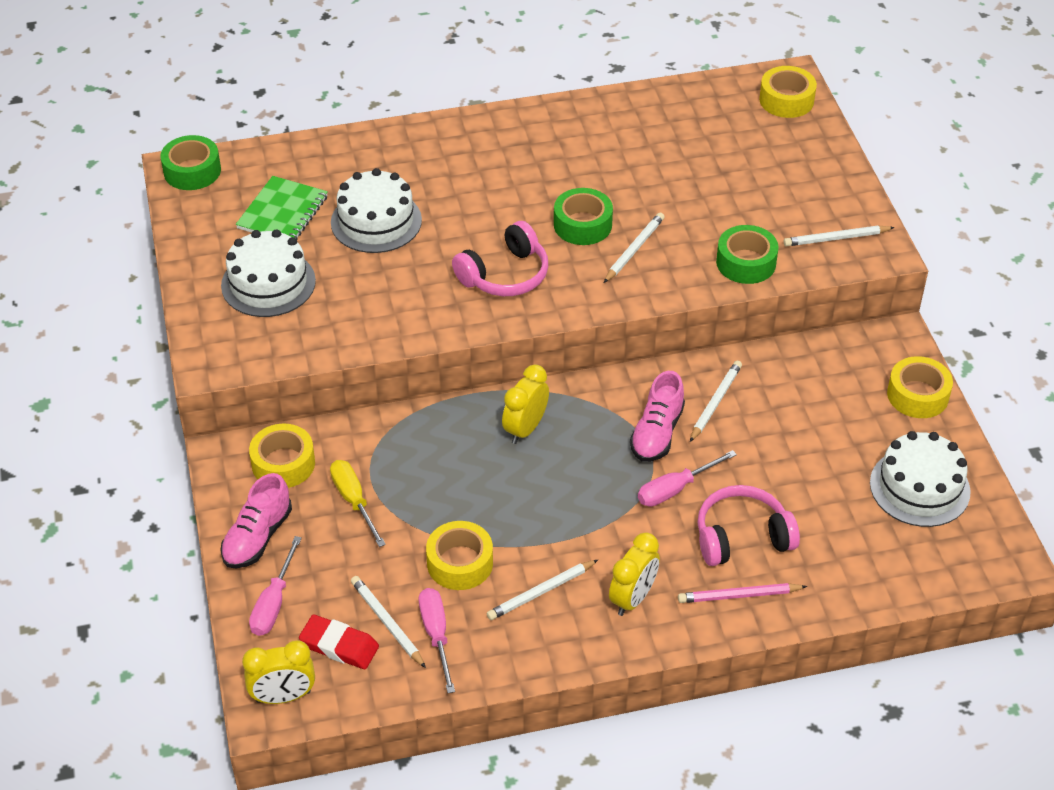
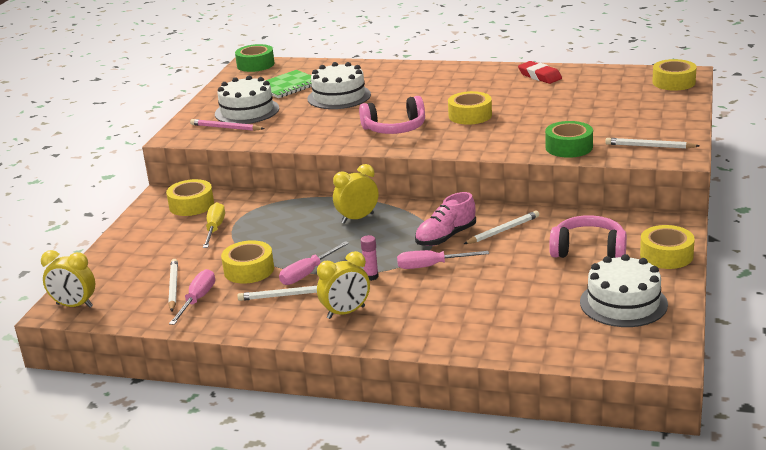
camera: 30 degrees right, 20 degrees down
(257, 537) = (141, 233): pink shoe -> none
(274, 603) = (117, 263): pink screwdriver -> pink screwdriver (308, 273)
(339, 646) = (133, 291): red eraser -> red eraser (539, 76)
(582, 225) = (470, 115): green tape -> yellow tape
(618, 529) = (371, 277): none -> pink glue stick
(634, 249) = (494, 130): white pencil -> none
(739, 595) = (424, 329): pink pencil -> pink pencil (225, 128)
(742, 537) = (456, 299): pink headphones -> pink headphones (588, 250)

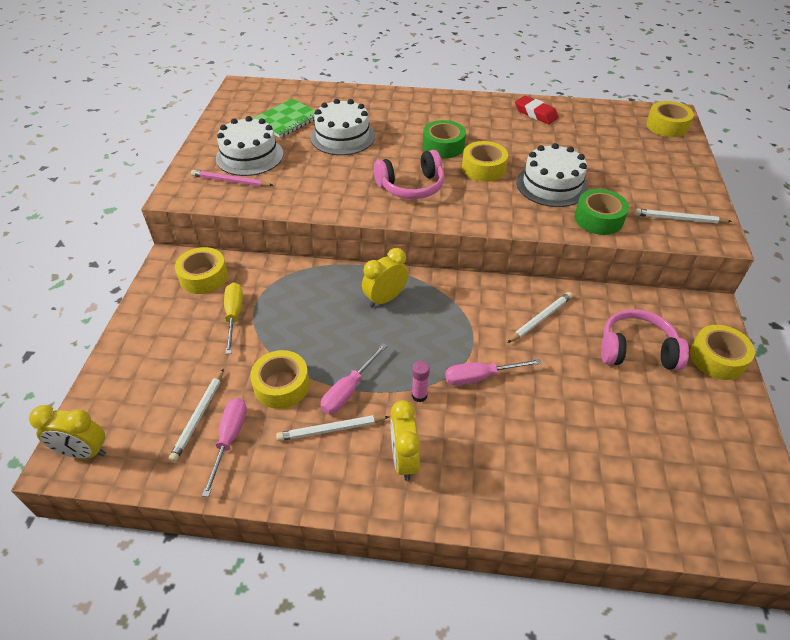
camera: 10 degrees left, 20 degrees up
(173, 287) = (199, 416): white pencil -> white pencil turned 150 degrees counterclockwise
(255, 65) = (248, 88): green tape -> green tape (443, 146)
(346, 312) = (404, 460): yellow clock -> yellow clock turned 120 degrees clockwise
(446, 237) = (484, 329): pink shoe -> none
(623, 303) = (700, 438): white cake -> white cake (551, 185)

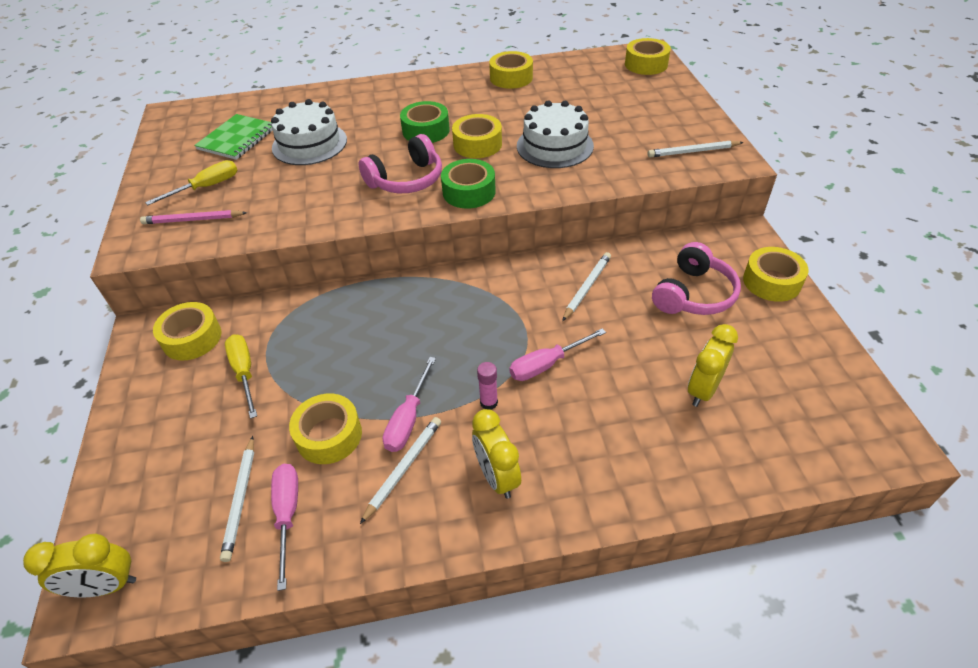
camera: 15 degrees left, 0 degrees up
(249, 156) = (206, 187): white cake -> yellow screwdriver
(331, 429) = (403, 468): white pencil -> white pencil turned 150 degrees clockwise
(385, 299) = (414, 309): yellow clock -> yellow clock (703, 390)
(535, 113) = (511, 78): red eraser -> yellow tape
(598, 219) = (615, 169): green tape -> green tape (469, 192)
(636, 350) = (693, 294): pink headphones -> pink headphones turned 135 degrees clockwise

